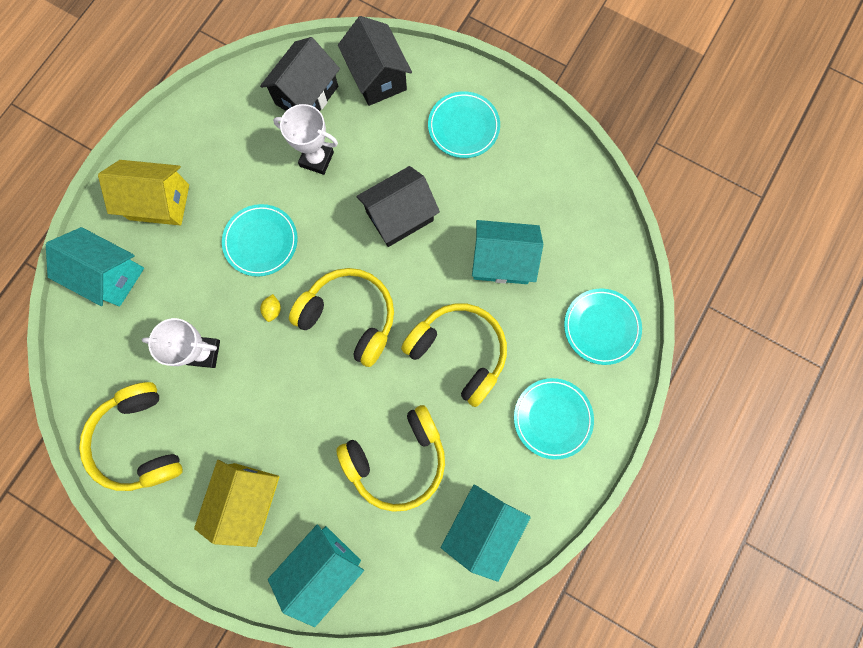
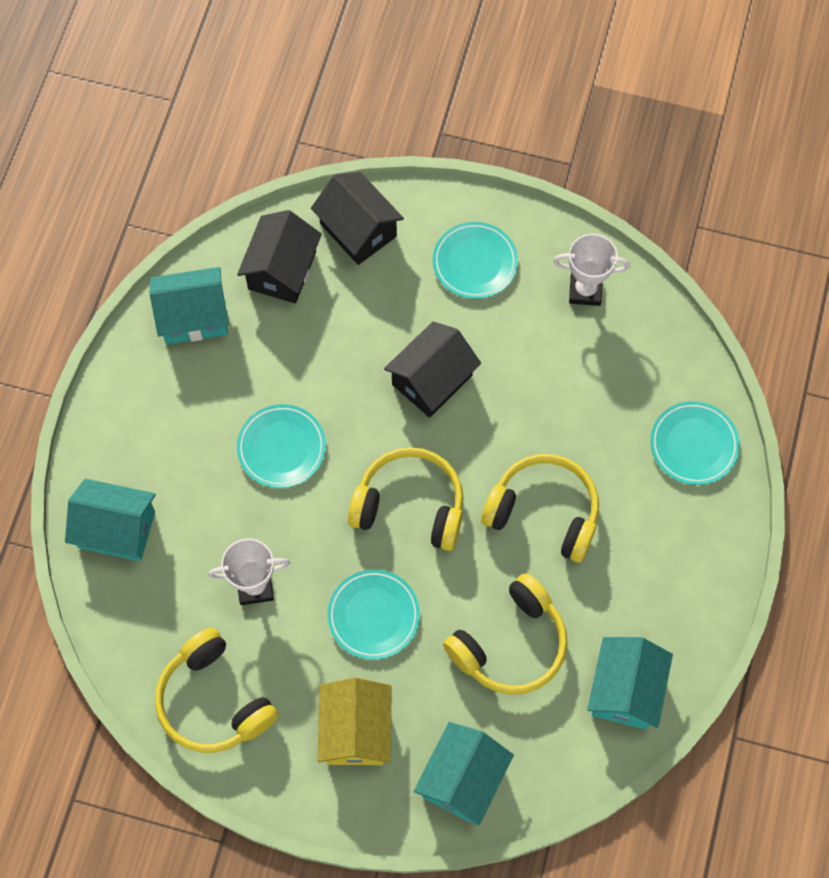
camera: 15 degrees left, 10 degrees down
(159, 202) = (148, 433): yellow house -> none
(273, 310) = (319, 520): yellow lemon -> none
(316, 159) = (317, 340): white trophy -> white trophy (585, 291)
(502, 260) = (562, 400): turquoise house -> turquoise house (193, 316)
(552, 418) = (668, 556): turquoise plate -> turquoise plate (373, 615)

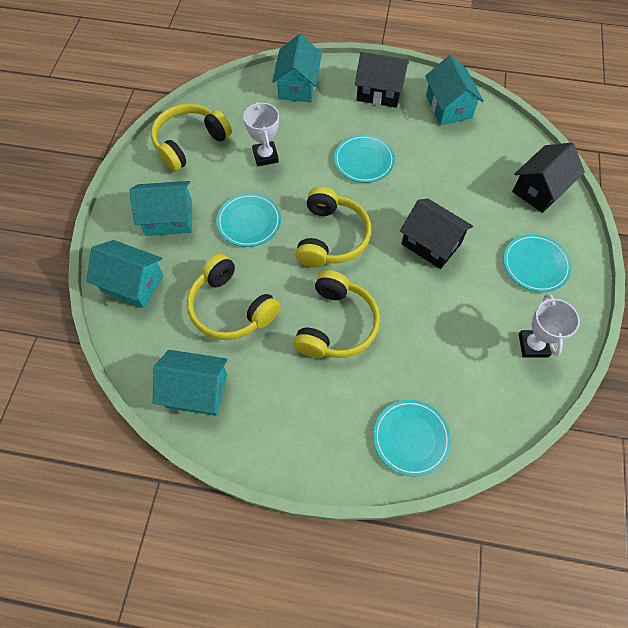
camera: 85 degrees right, 5 degrees down
(282, 270) = (495, 149): black house -> black house (379, 92)
(356, 730) = (169, 218): yellow house -> turquoise house

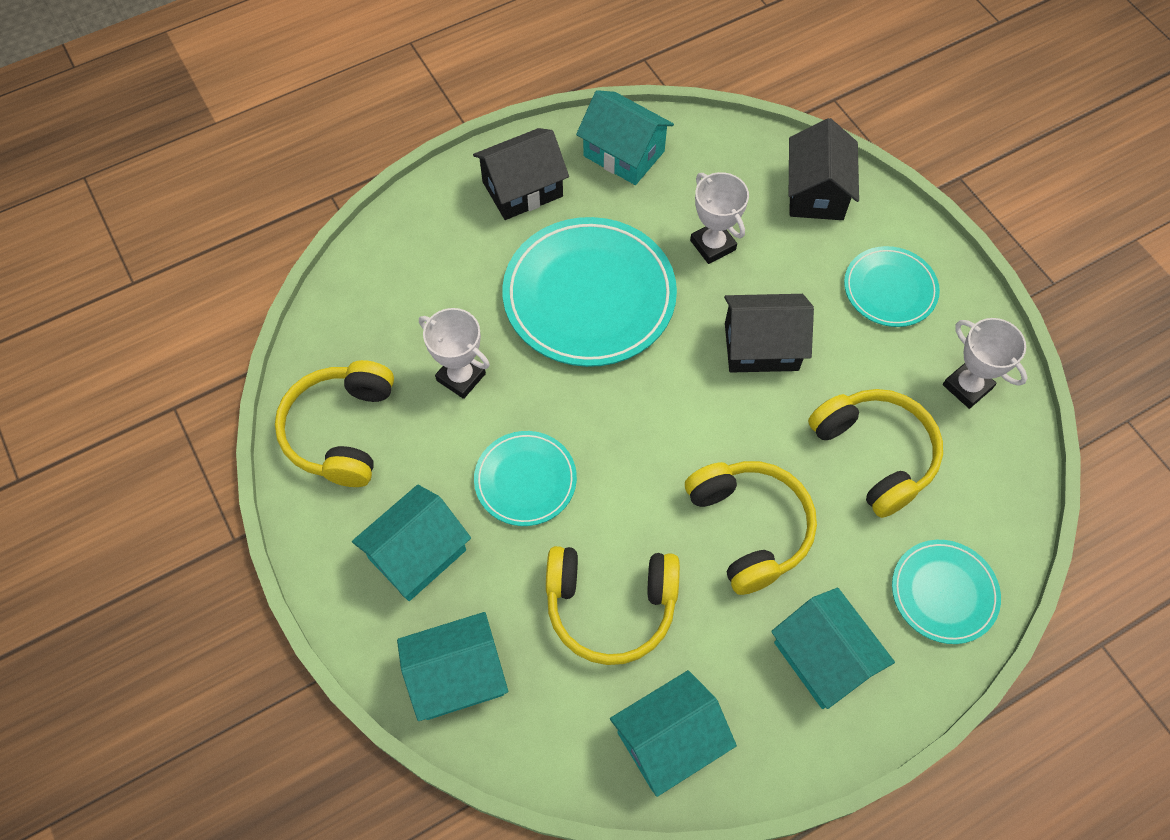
camera: 40 degrees left, 0 degrees up
(298, 86) = (409, 250): turquoise house -> turquoise house (823, 658)
(331, 237) = (643, 424): yellow headphones -> yellow headphones (875, 454)
(364, 161) = (589, 296): turquoise plate -> turquoise plate, size x1.83
(453, 178) = (712, 245): none -> white trophy

